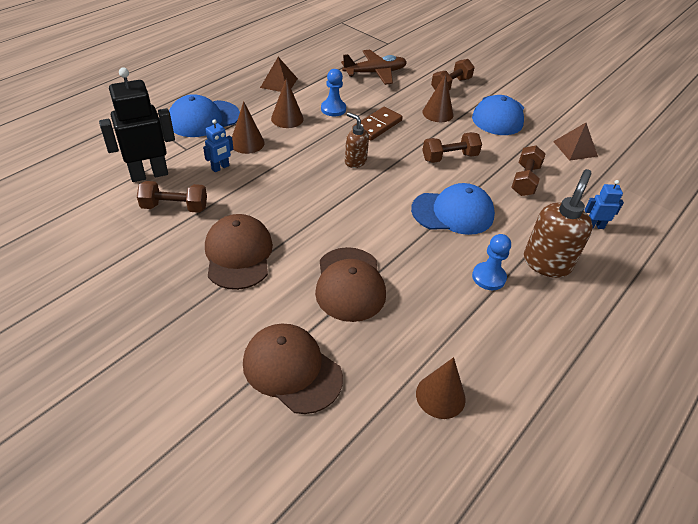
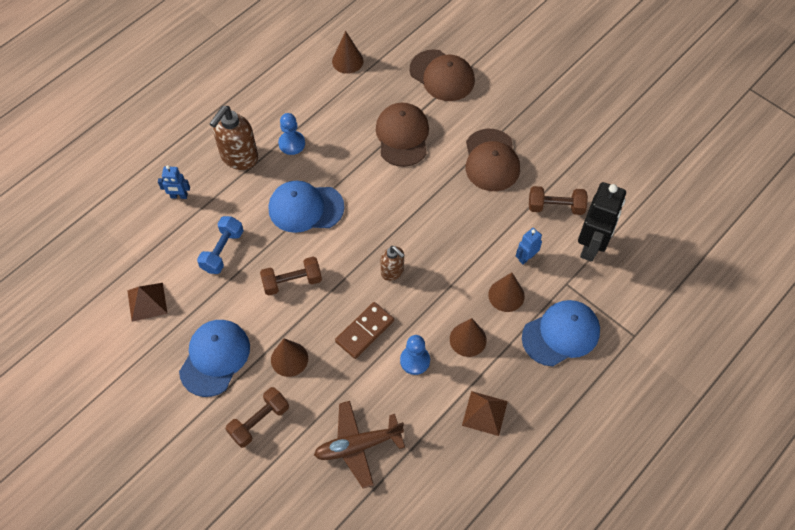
camera: 175 degrees left, 15 degrees up
(149, 174) = (591, 246): black robot -> black robot turned 45 degrees counterclockwise
(525, 180) = (222, 251): brown dumbbell -> blue dumbbell

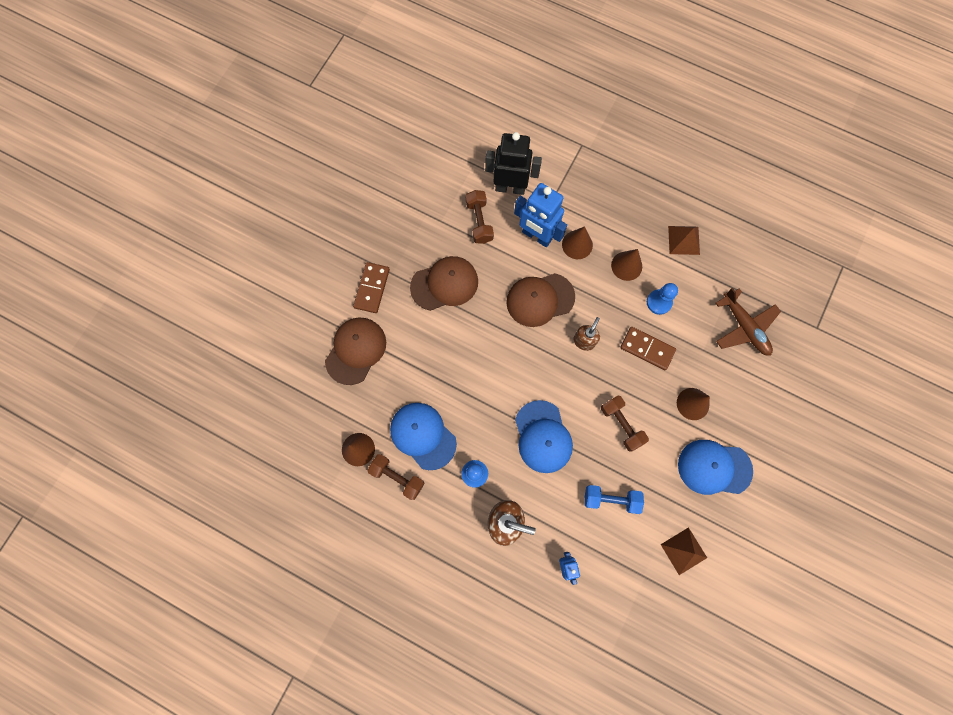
camera: 105 degrees left, 15 degrees up
(259, 421) = (754, 410): brown dumbbell -> brown dumbbell (397, 477)
(402, 136) = (438, 370): brown cap -> brown cap (540, 299)
(502, 99) = (372, 288): none -> brown domino
(526, 257) = (536, 236): blue robot -> blue robot, size x2.02
(561, 334) = (598, 197): blue cap -> blue cap (423, 435)

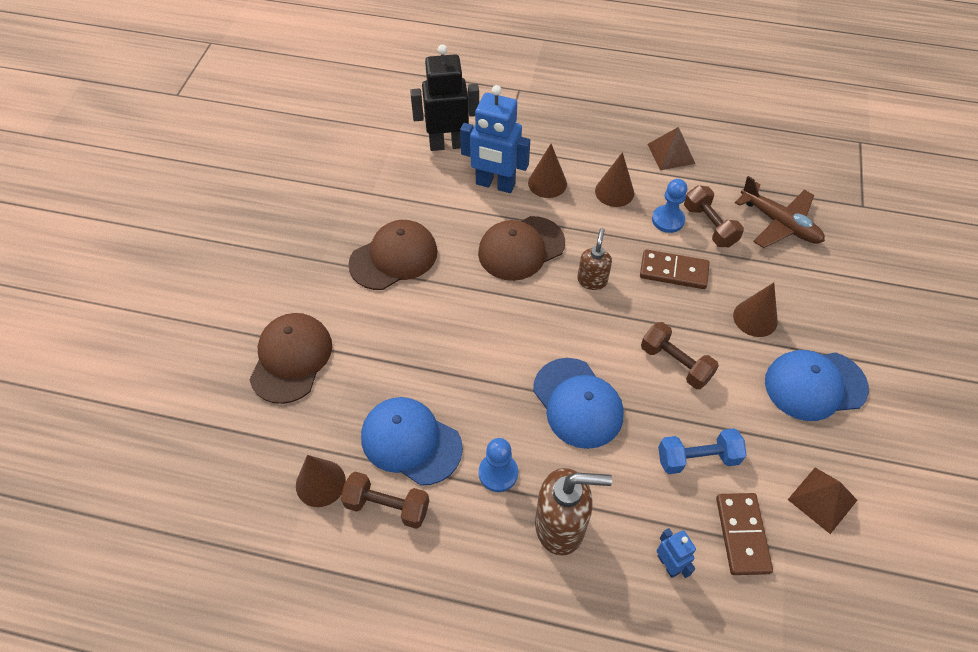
camera: 15 degrees left, 20 degrees down
(372, 288) = (298, 282): brown domino -> brown domino (742, 534)
(479, 222) = (420, 184): brown dumbbell -> brown dumbbell (709, 226)

